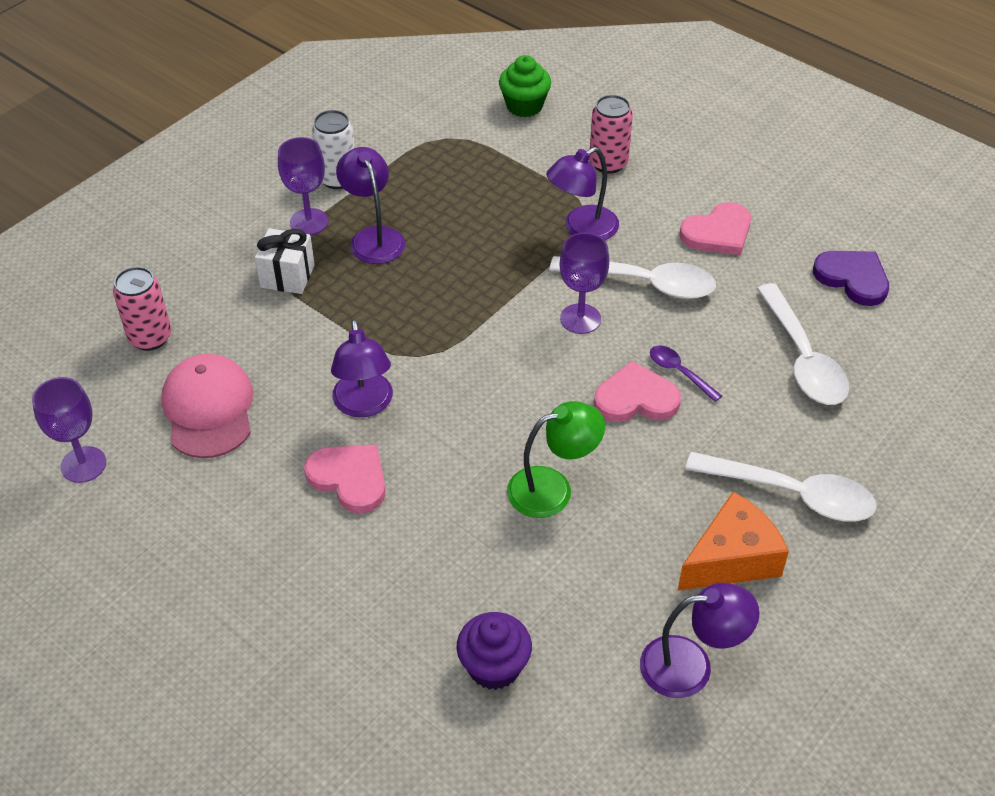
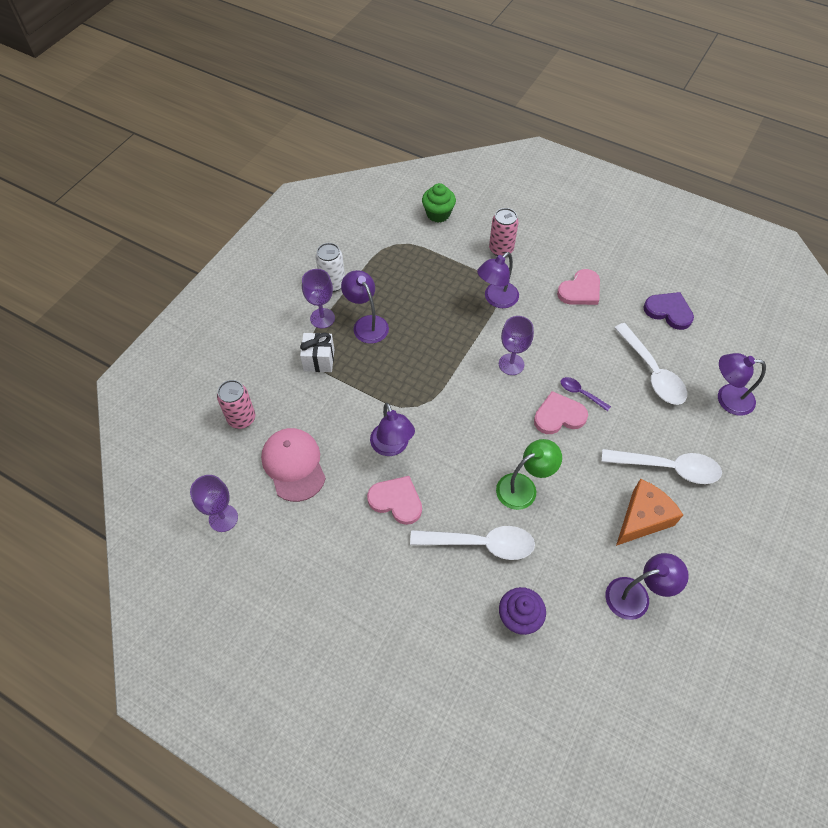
camera: 10 degrees left, 10 degrees up
(644, 283) = (544, 333): white spoon -> white spoon (481, 544)
(916, 411) = (727, 399): none -> purple lamp

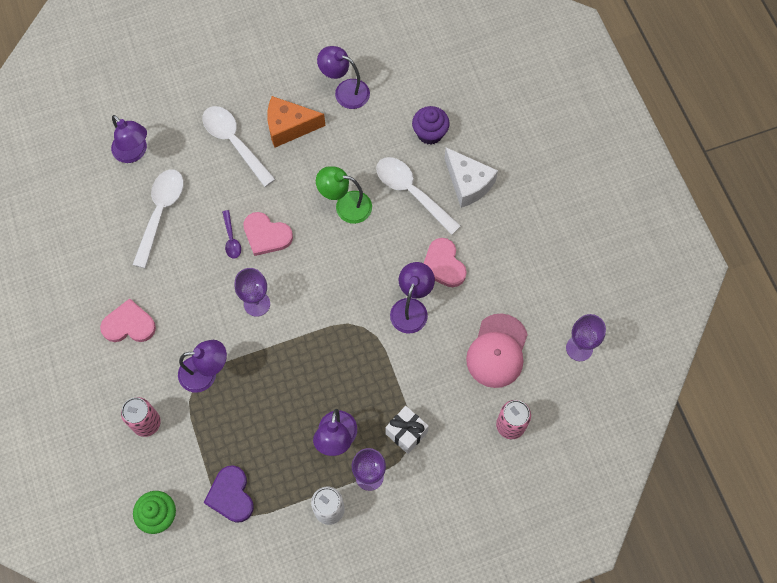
camera: 140 degrees left, 10 degrees up
(439, 594) = (468, 183): none -> white cheese
(668, 311) = (85, 249): purple heart -> purple heart (231, 495)

